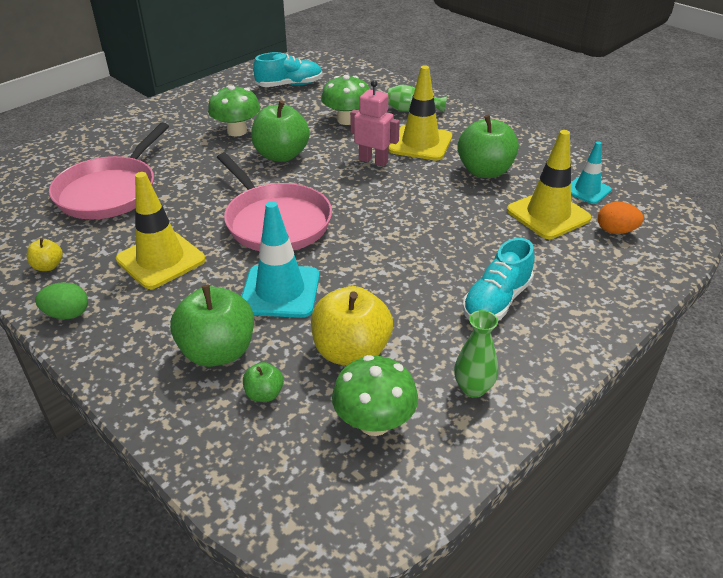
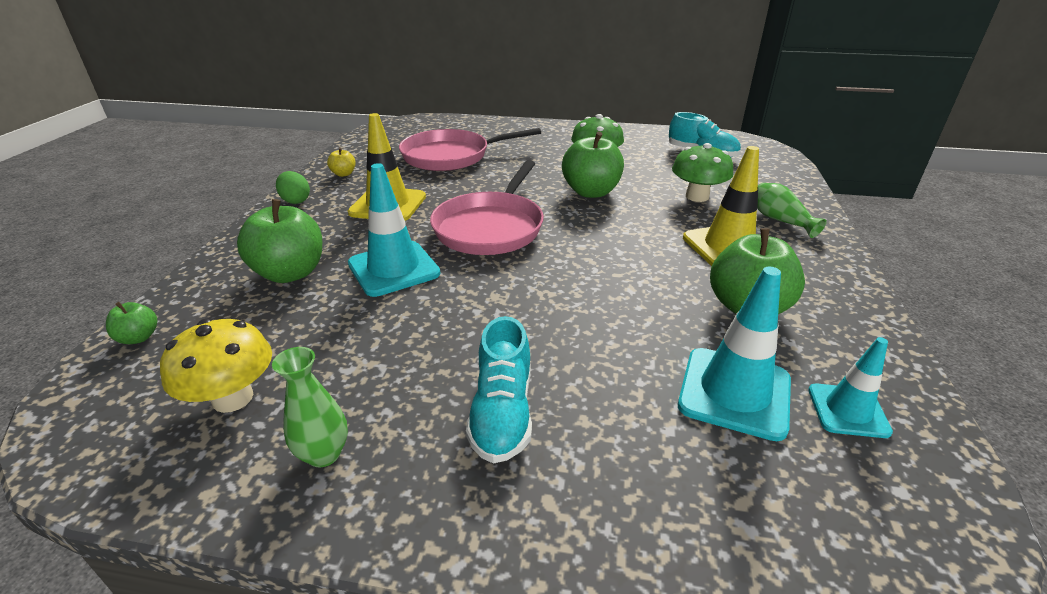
camera: 55 degrees right, 5 degrees down
(264, 394) = (246, 317): green apple -> green apple (139, 337)
(351, 352) = (334, 341): yellow apple -> none
(373, 161) = (653, 235): pink robot -> none
(374, 422) = (233, 398): green mushroom -> yellow mushroom
(496, 301) = (502, 413): turquoise shoe -> turquoise shoe turned 90 degrees counterclockwise
(548, 214) = (734, 392): yellow traffic cone -> turquoise traffic cone
(615, 231) = (793, 480): orange egg -> none

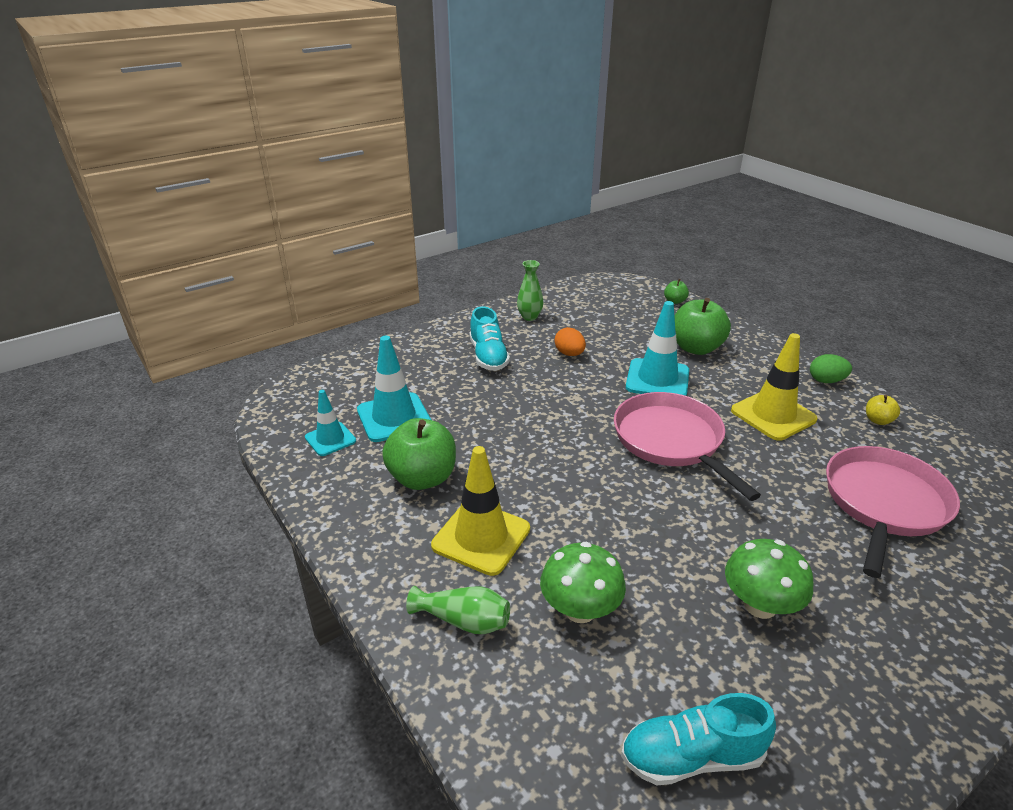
camera: 135 degrees right, 0 degrees up
(233, 398) = (593, 310): yellow mushroom -> none
(406, 347) = (569, 354): none -> orange egg
(502, 413) = (488, 356): turquoise shoe -> turquoise shoe turned 150 degrees counterclockwise
(591, 192) = (679, 539): green apple -> none

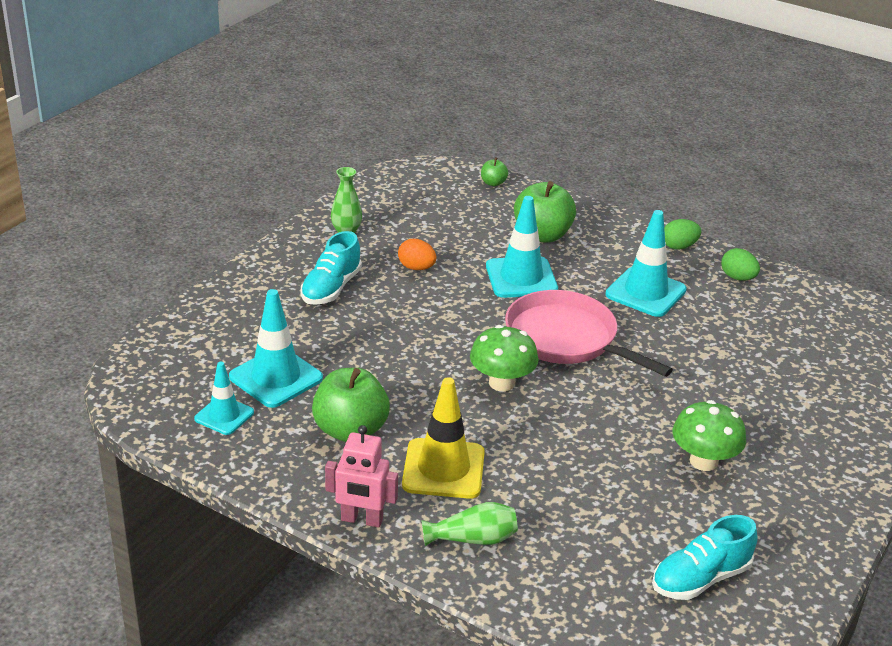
camera: 25 degrees left, 0 degrees up
(373, 567) = (361, 520): none -> pink robot
(488, 356) = (331, 288): turquoise shoe -> turquoise shoe turned 60 degrees clockwise
(580, 609) = (564, 503): green mushroom -> green mushroom (502, 383)
(773, 415) = (645, 292): yellow traffic cone -> turquoise traffic cone
(878, 420) = (737, 278): yellow apple -> green egg
(884, 503) = (767, 354): pink pan -> none

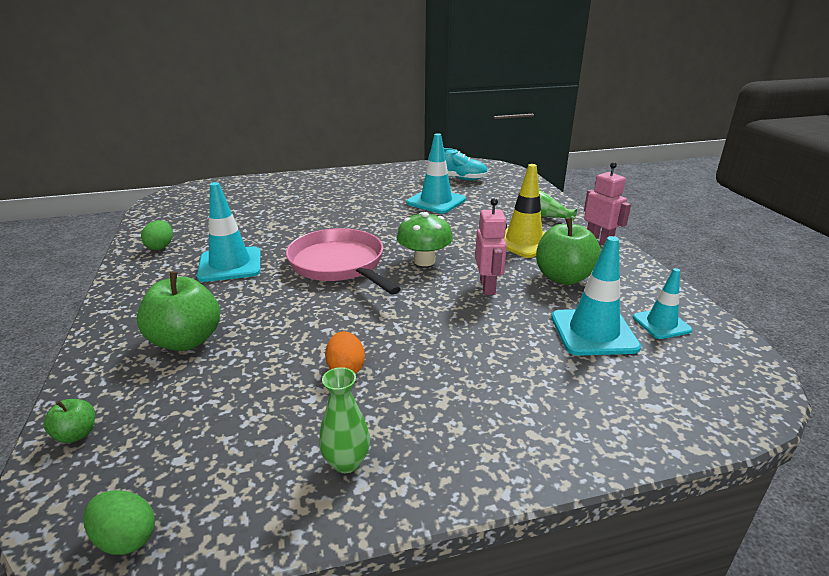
camera: 135 degrees left, 5 degrees down
(331, 288) = (457, 390): turquoise shoe -> none
(407, 381) = (488, 287): none -> pink robot
(521, 278) = (282, 314): turquoise traffic cone -> turquoise traffic cone (436, 201)
(565, 339) = (339, 264): pink pan -> pink pan turned 150 degrees clockwise
(679, 246) = (131, 279): green egg -> green egg (126, 538)
(703, 461) = (383, 198): green mushroom -> none

